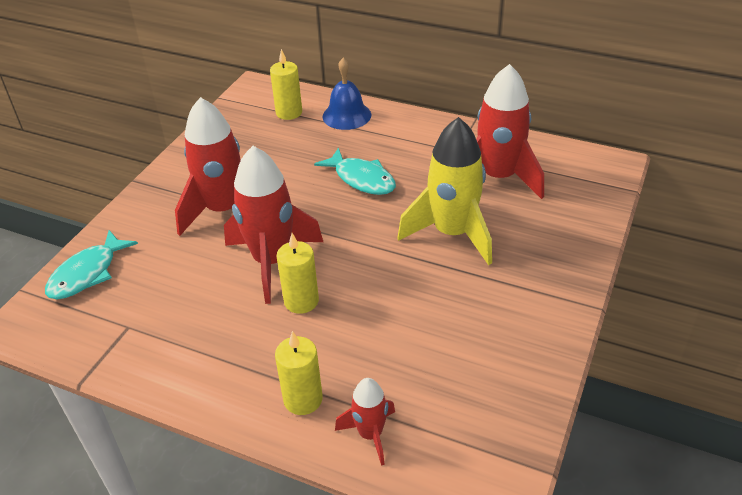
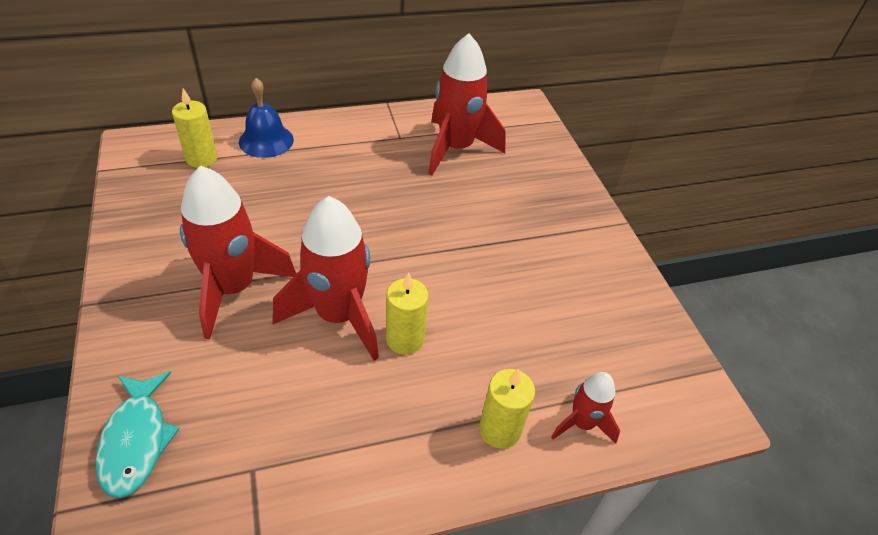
camera: 45 degrees left, 5 degrees up
(362, 179) = (343, 196): turquoise fish -> none
(452, 233) = (468, 212): yellow rocket -> none

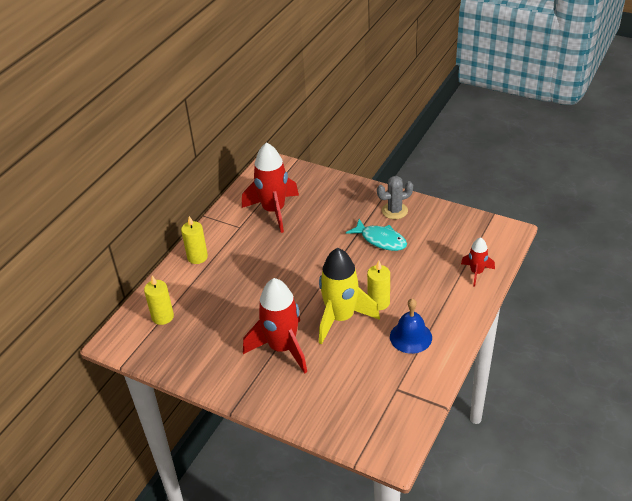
camera: 40 degrees left, 5 degrees down
(136, 441) = (342, 422): turquoise fish -> turquoise fish (381, 240)
(266, 140) = (178, 282): blue bell -> blue bell (410, 337)
(338, 316) = (341, 318): red rocket -> yellow rocket
(499, 429) = (454, 299): yellow candle -> yellow candle (197, 257)
(587, 253) = (394, 211): none -> grey cactus

